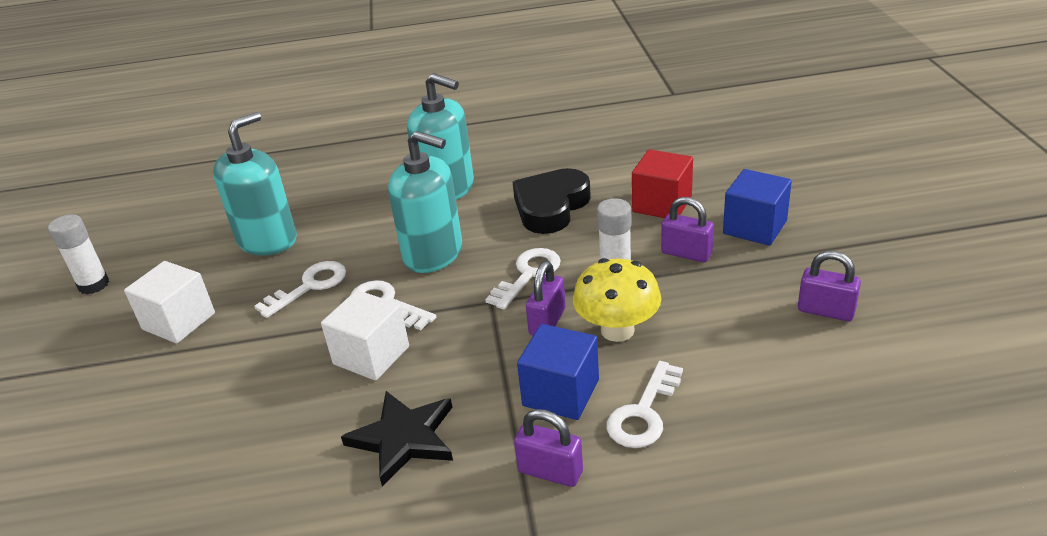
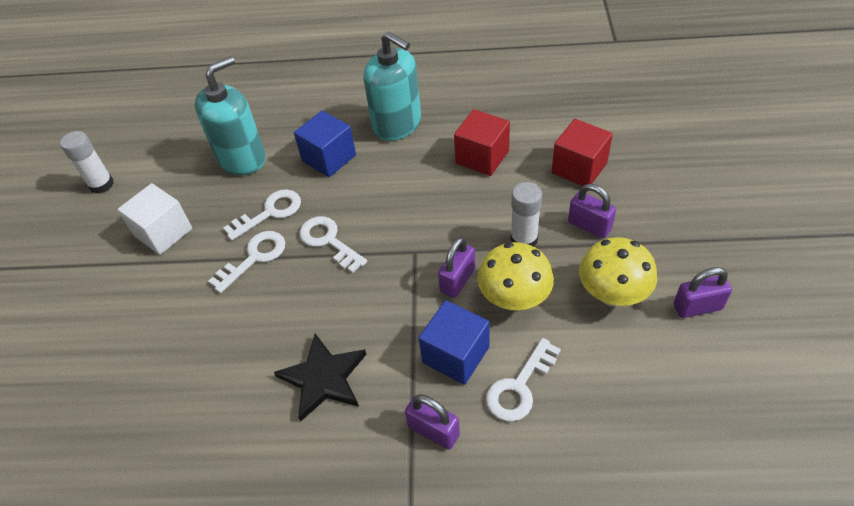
camera: 10 degrees right, 15 degrees up
(371, 355) = (309, 291): white cube -> none
(433, 254) = (375, 194): turquoise soap dispenser -> none
(528, 275) = (450, 228): white key -> white key (254, 258)
(551, 207) = (482, 157): black heart -> red cube
(728, 311) = (612, 294): none -> yellow mushroom
(755, 227) = (655, 206): blue cube -> blue cube (329, 158)
(826, 311) = (697, 307): purple padlock -> purple padlock turned 45 degrees counterclockwise

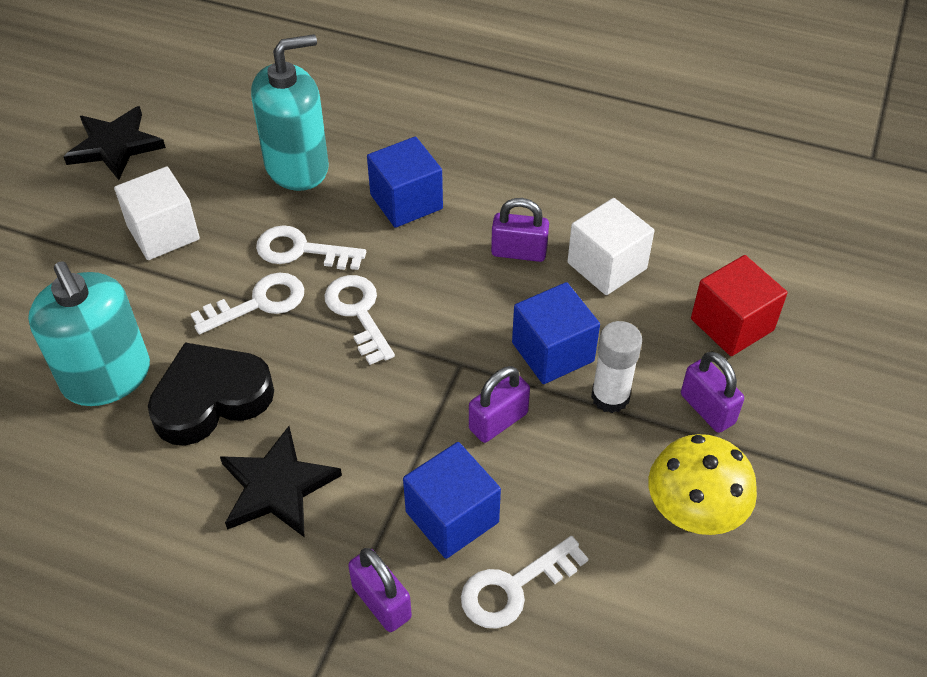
camera: 15 degrees right, 0 degrees up
(101, 184) = (115, 146): white glue stick -> black star
(248, 335) = (211, 399): none -> black heart
(270, 213) = (301, 250): white key -> white key turned 150 degrees counterclockwise
(397, 124) = (514, 183): turquoise soap dispenser -> turquoise soap dispenser (107, 377)
(472, 223) = (552, 352): none -> blue cube
(482, 157) = (607, 266): red cube -> white cube
(514, 298) = (560, 471): yellow mushroom -> none
(697, 307) = (801, 570): purple padlock -> purple padlock (519, 252)

